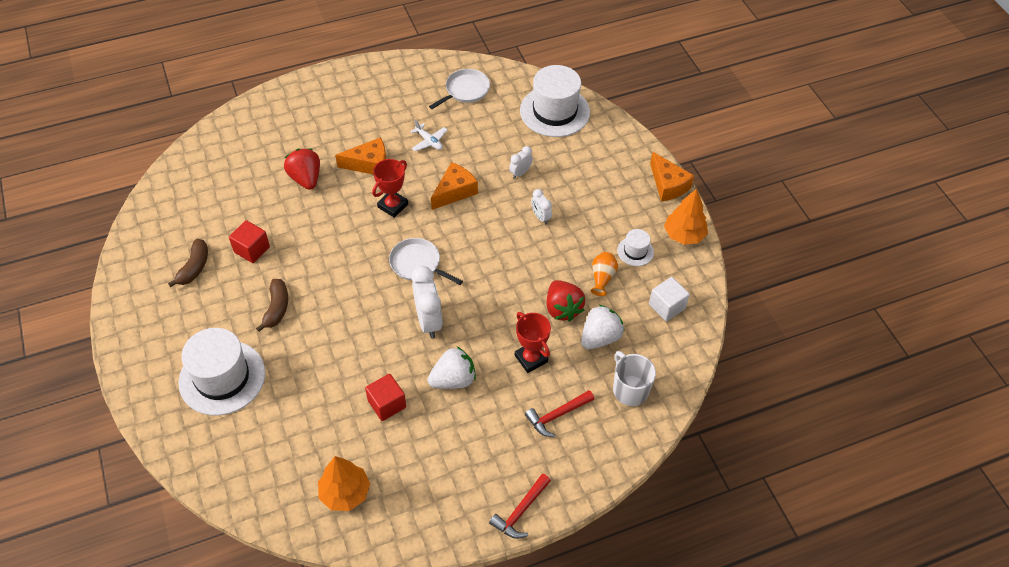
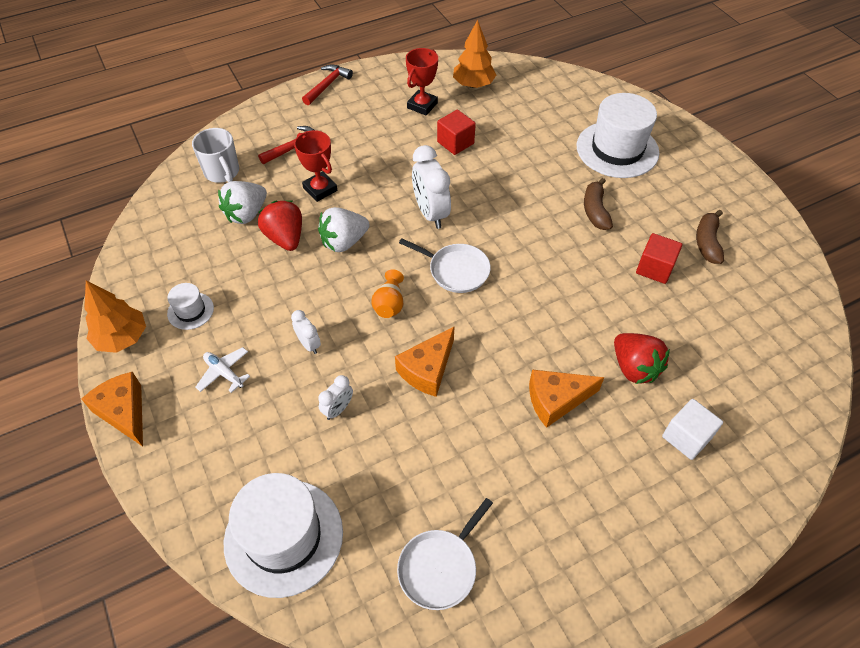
camera: 175 degrees right, 0 degrees up
(393, 206) = (505, 340): red trophy -> red trophy (422, 105)
(429, 141) = (479, 450): white plane -> white plane (224, 373)
(453, 380) = (396, 166): white strawberry -> white strawberry (344, 242)
(602, 278) = (236, 275): orange vase -> orange vase (389, 304)
(667, 306) = (166, 251): white cube -> white cube (686, 437)

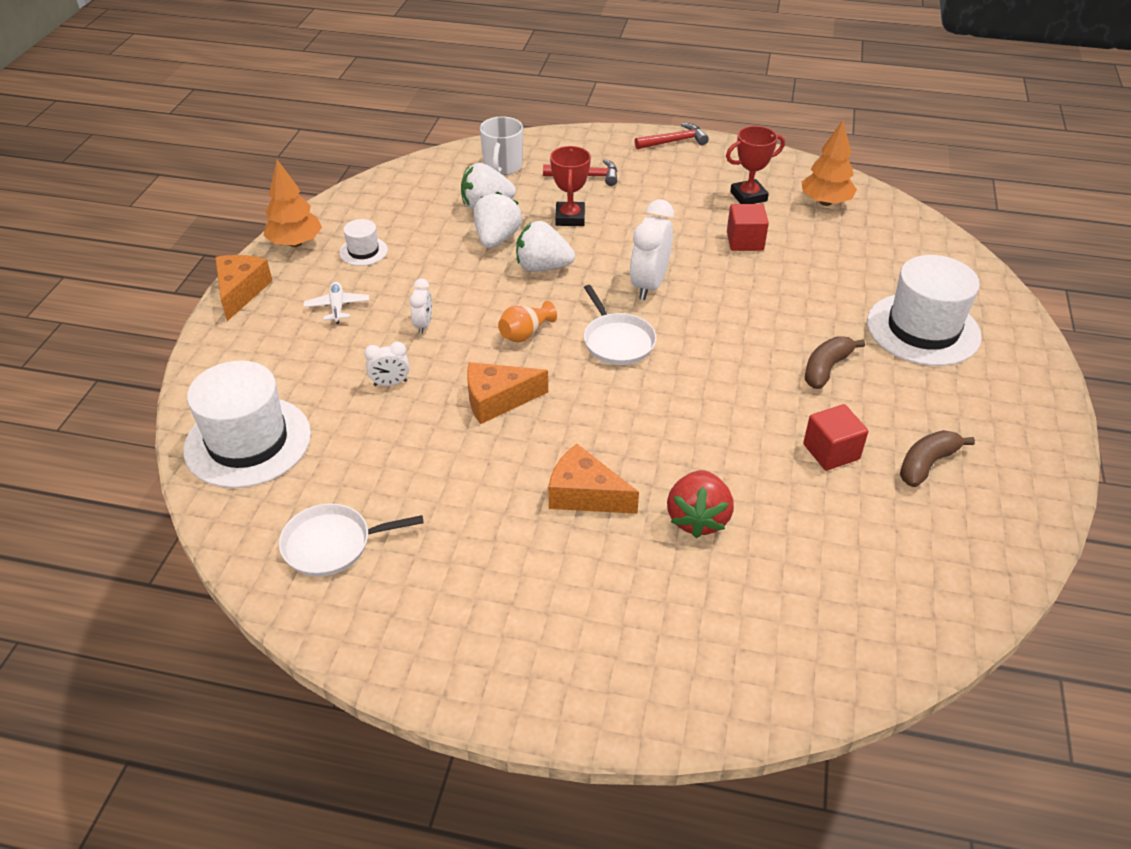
camera: 40 degrees right, 10 degrees down
(285, 238) = (497, 239): red strawberry -> white strawberry
(686, 437) = (679, 607): white cube -> none

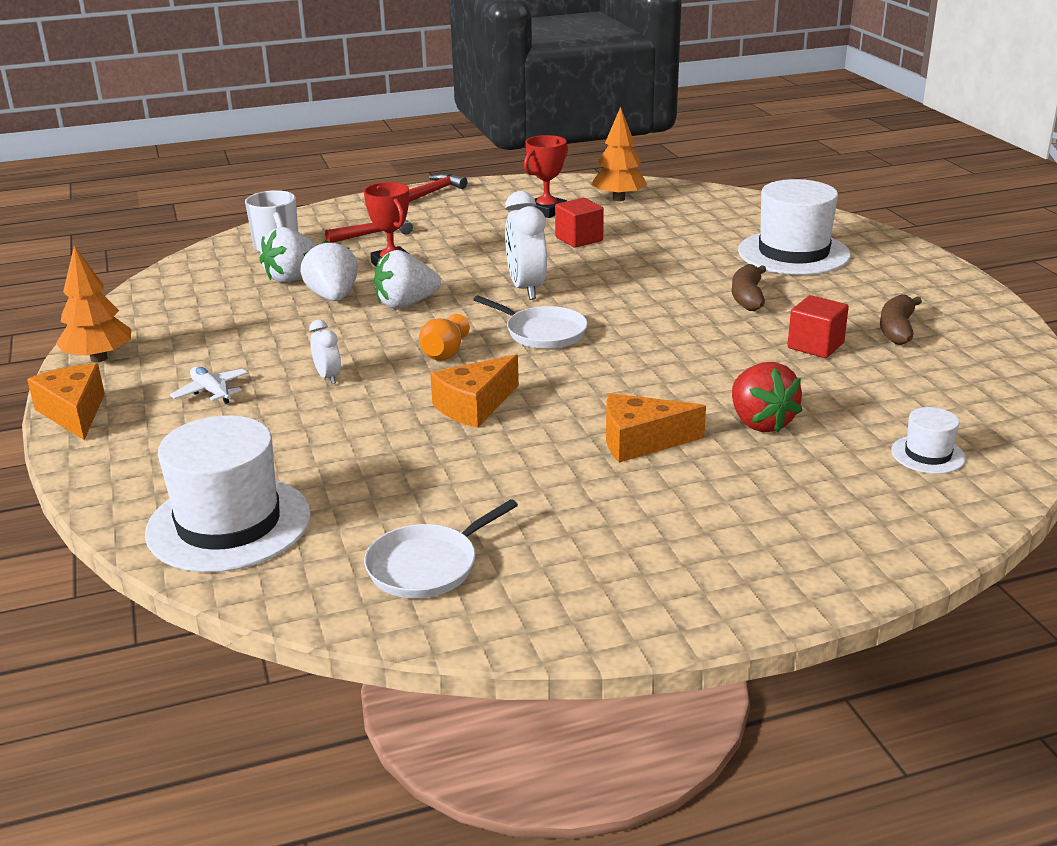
camera: 30 degrees left, 15 degrees down
(363, 251) = (191, 343): white hat -> white hat (928, 454)
(390, 383) = (344, 429): white clock -> none

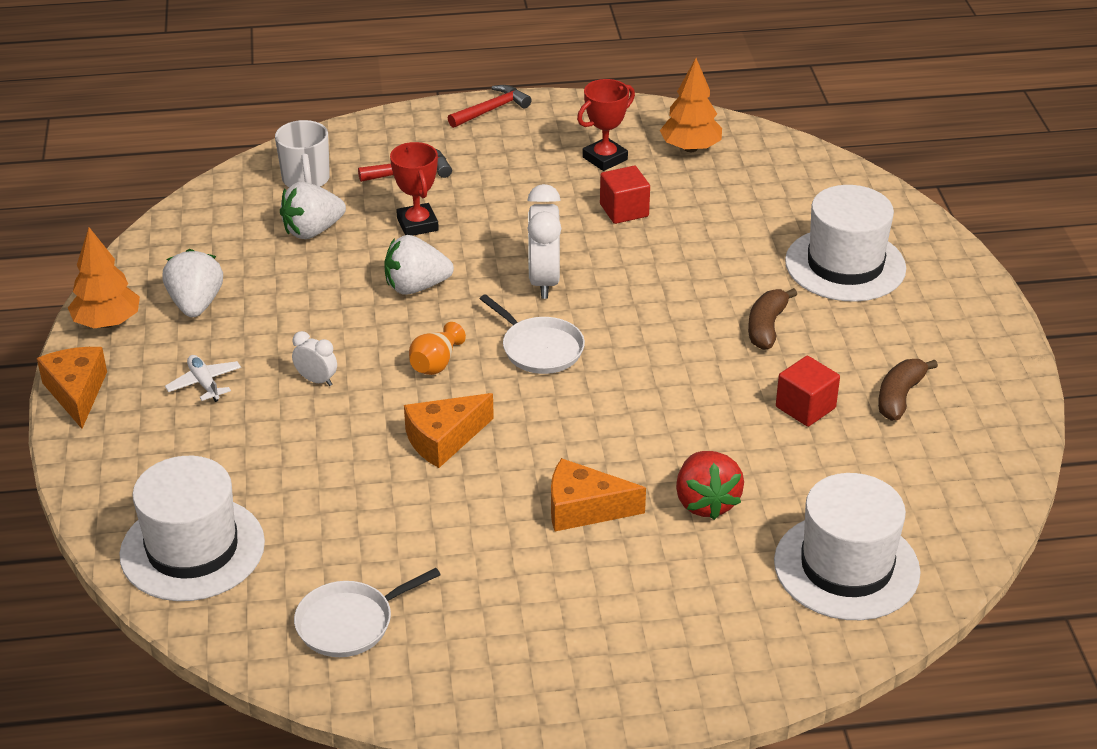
camera: 10 degrees right, 10 degrees up
(328, 377) = (316, 380): white clock -> white clock turned 45 degrees counterclockwise
(333, 297) = (346, 266): white strawberry -> white strawberry (196, 304)
(928, 454) = (846, 567): white hat -> white hat, size x2.12

